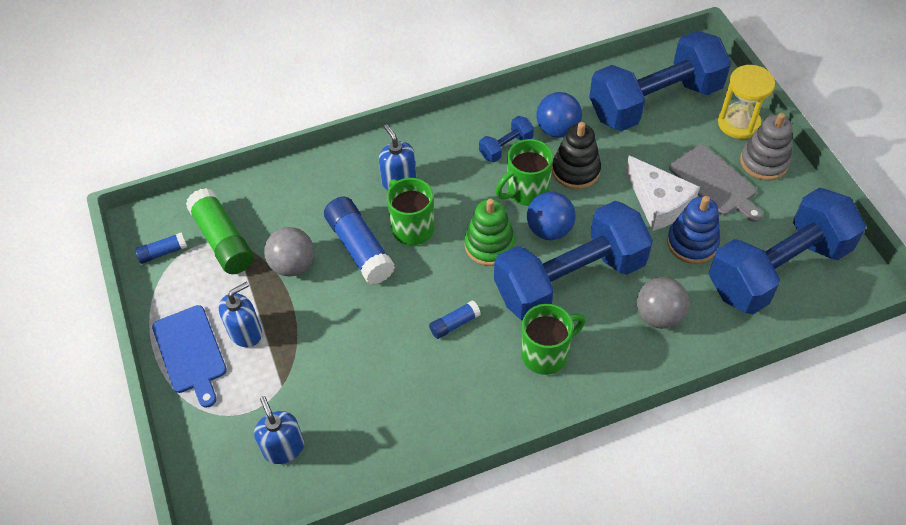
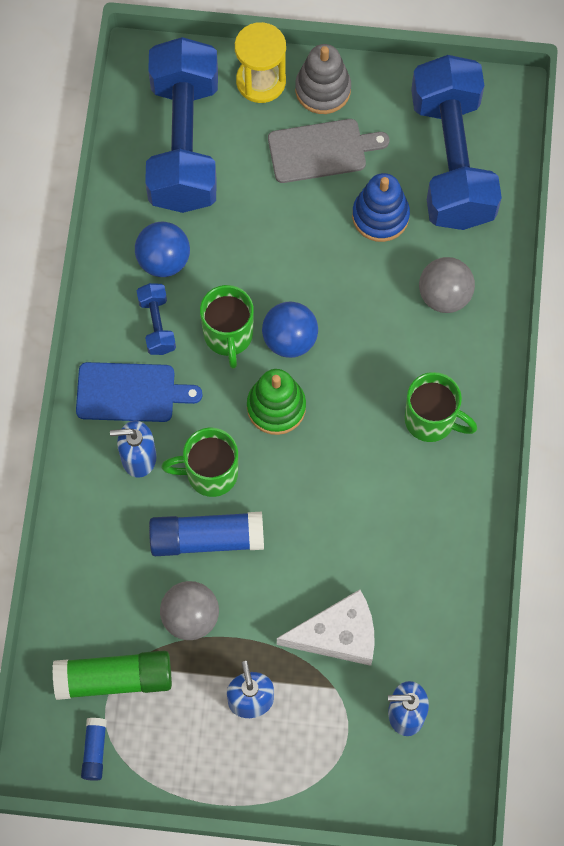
camera: 65 degrees left, 15 degrees up
(190, 352) = (245, 766): blue cutting board -> blue cutting board (131, 392)
(454, 324) = (352, 488): blue glue stick -> none
(546, 354) = (431, 420): green mug -> green mug turned 120 degrees clockwise
(570, 280) = (360, 353): blue dumbbell -> none
(575, 170) = (229, 272): black stacking toy -> none
(659, 202) = (315, 217): white cheese -> white cheese (338, 635)

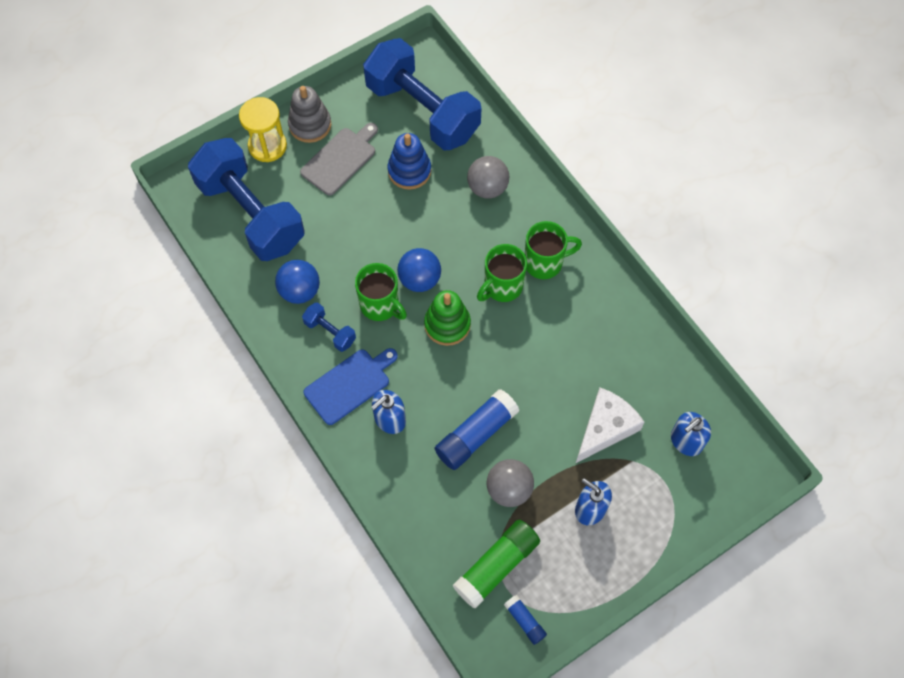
camera: 40 degrees left, 5 degrees down
(210, 473) = (442, 394): green mug -> green mug (502, 286)

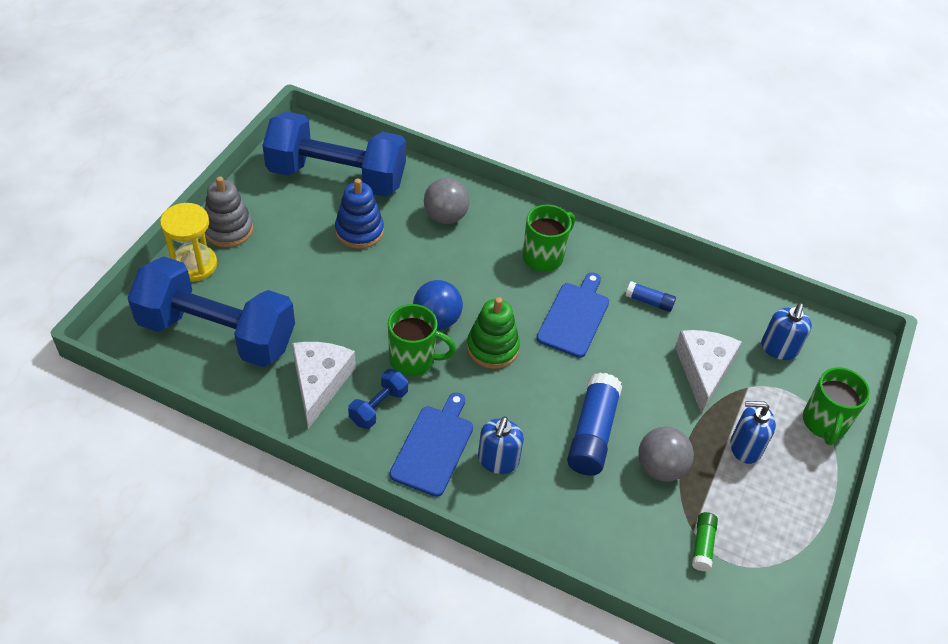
camera: 35 degrees left, 15 degrees down
(300, 291) = (320, 383): blue ball -> white cheese
(330, 332) = (378, 407): blue dumbbell -> blue dumbbell turned 60 degrees counterclockwise
(340, 159) = (281, 247): grey cutting board -> none
(496, 566) = (702, 545): green glue stick -> green glue stick, size x0.51
(502, 286) = (520, 293): green mug -> green mug (824, 423)
(525, 621) = (768, 583): blue glue stick -> blue glue stick (649, 301)
(532, 329) = (574, 317): none -> blue cutting board

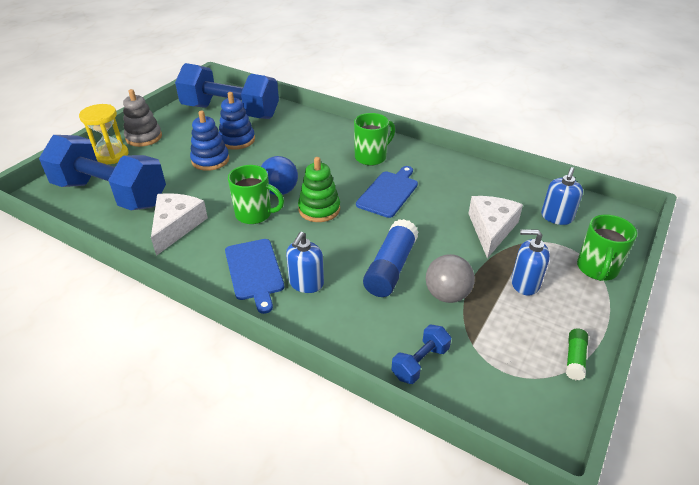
camera: 10 degrees right, 10 degrees down
(332, 269) = (210, 160): none -> blue stacking toy
(378, 407) = (217, 243): blue dumbbell -> blue dumbbell (420, 362)
(434, 447) = (254, 271): blue cutting board -> blue cutting board turned 135 degrees clockwise
(445, 217) = (302, 134): grey ball -> none
(649, 301) = (450, 185): blue glue stick -> none
(702, 545) = (480, 356): green glue stick -> green glue stick (574, 358)

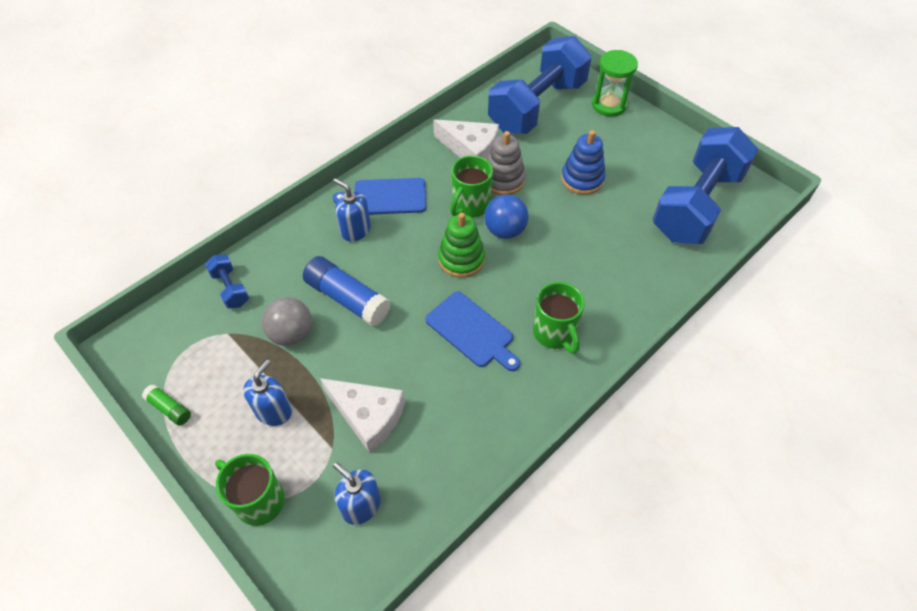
camera: 105 degrees right, 15 degrees up
(111, 155) = (609, 105): yellow hourglass -> green hourglass
(144, 137) = (643, 128): grey stacking toy -> grey stacking toy (503, 180)
(237, 140) = (622, 205): blue stacking toy -> none

